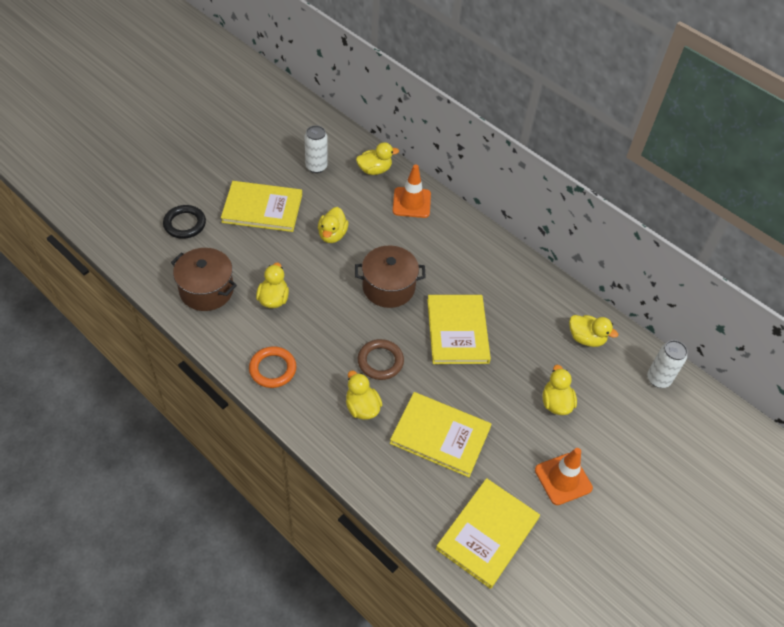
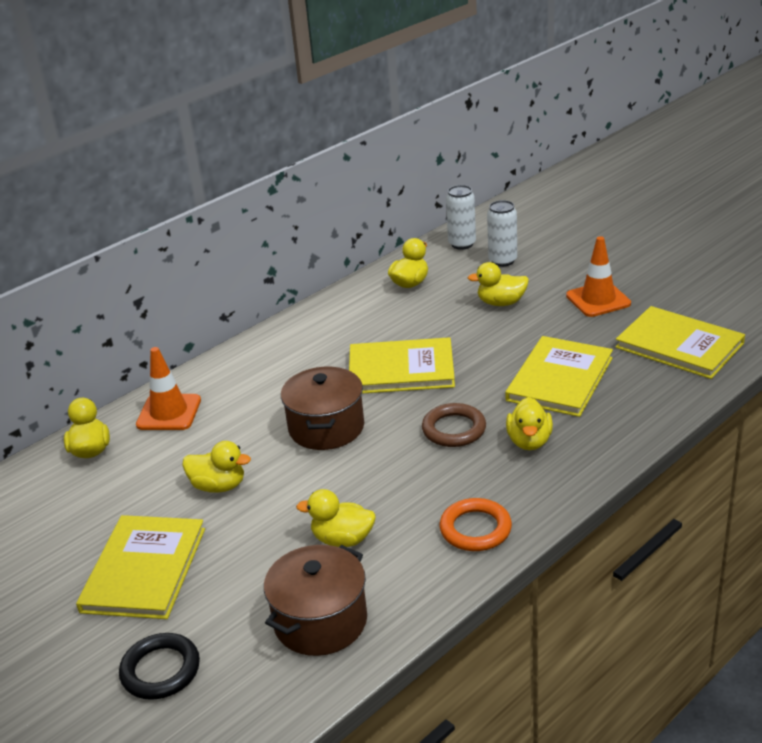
camera: 80 degrees left, 20 degrees down
(316, 167) = (63, 513): white can -> white can (502, 261)
(362, 407) = (529, 441): yellow duck -> yellow duck turned 60 degrees counterclockwise

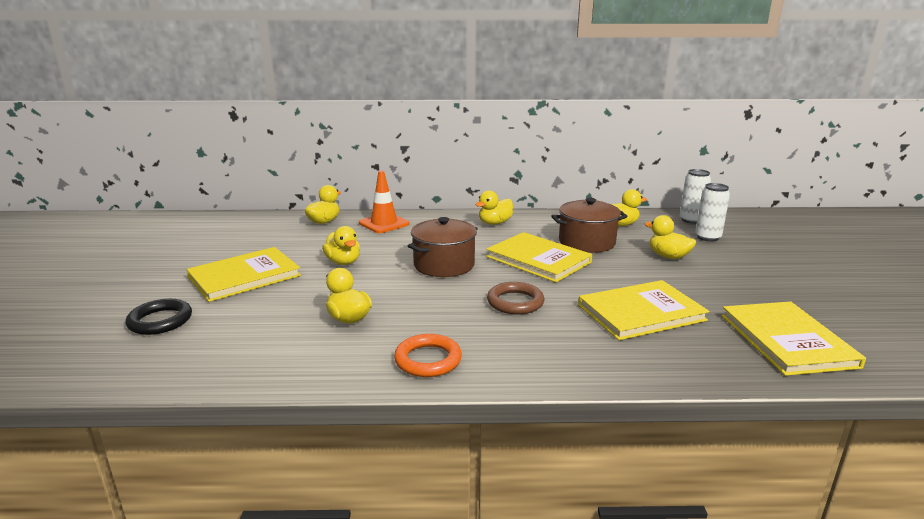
camera: 40 degrees right, 10 degrees down
(320, 621) = (259, 349): brown pot -> brown pot (586, 242)
(529, 441) = (554, 334): yellow duck -> yellow duck (494, 223)
(598, 300) = (753, 284): orange traffic cone -> none

